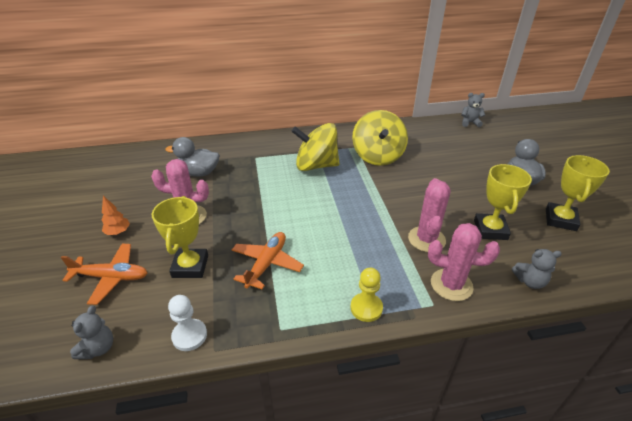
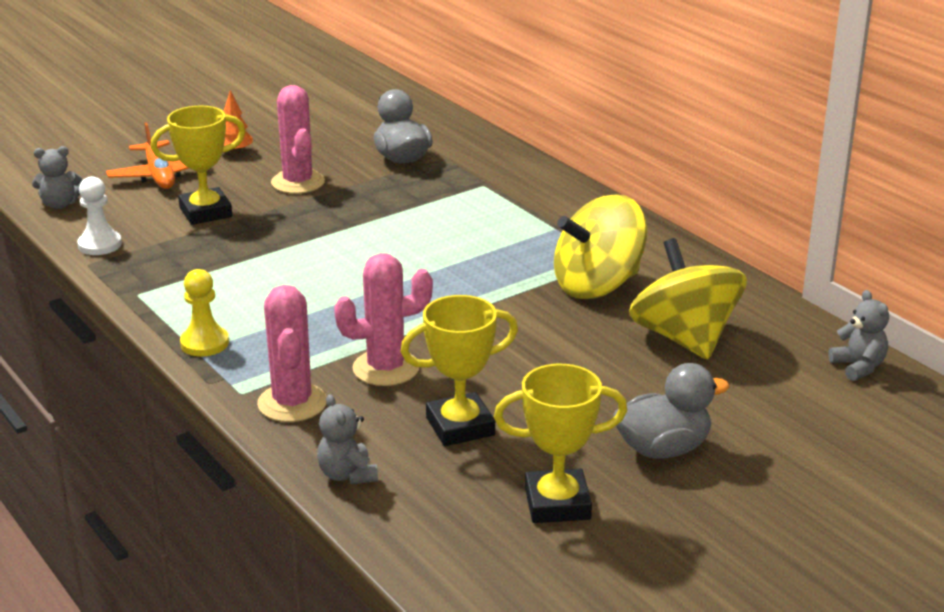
camera: 65 degrees right, 10 degrees down
(267, 264) = (243, 257): orange plane -> none
(316, 165) = (509, 238): yellow spinning top -> yellow spinning top (684, 338)

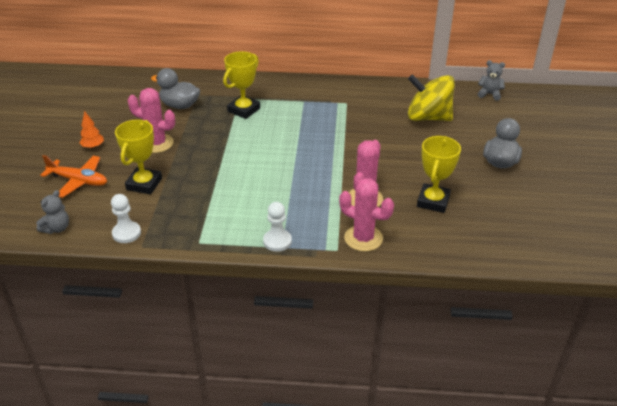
camera: 50 degrees left, 10 degrees up
(204, 343) = (277, 241): yellow pawn -> white pawn
(347, 475) = (439, 249): grey teddy bear -> none
(557, 503) = (513, 205): yellow trophy -> yellow trophy (244, 110)
(597, 285) = (364, 115): yellow spinning top -> none

